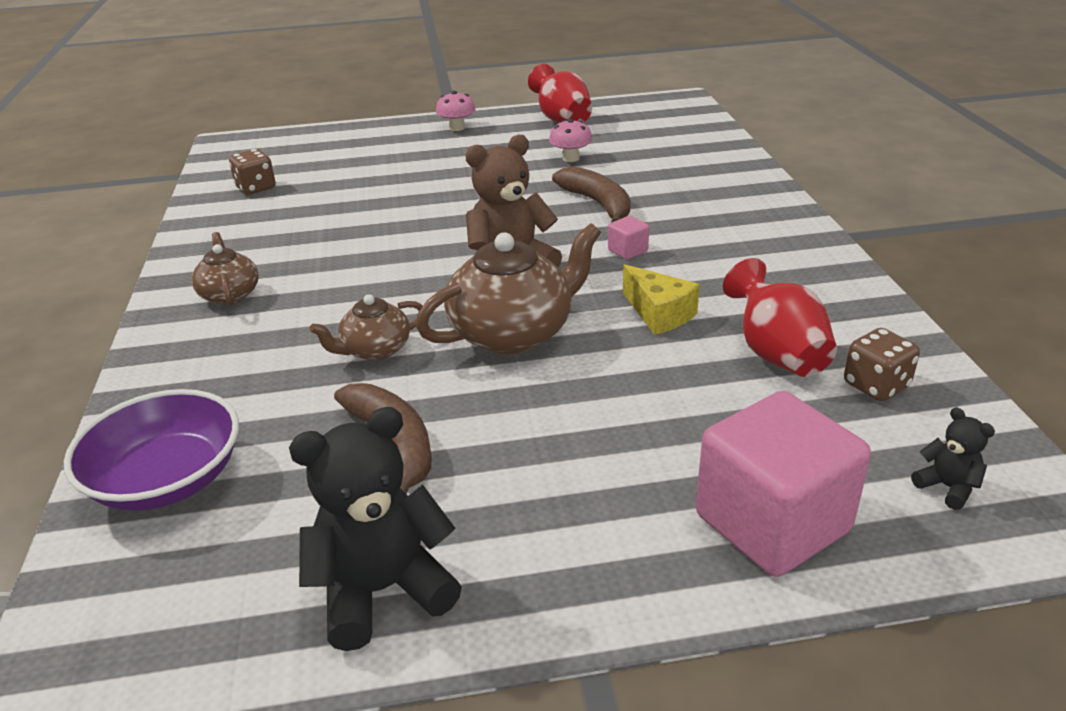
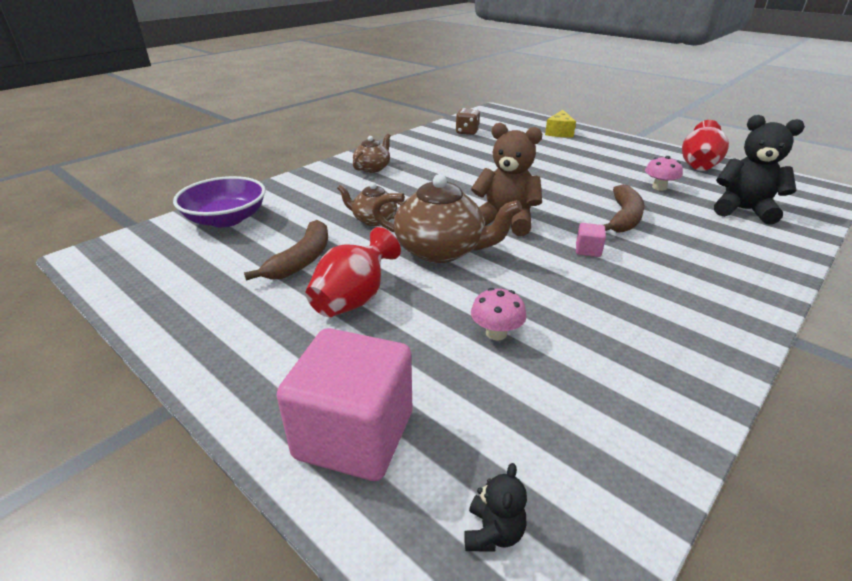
camera: 50 degrees right, 0 degrees up
(382, 590) = (188, 307): black teddy bear -> black teddy bear (743, 210)
(457, 128) = (620, 145): pink mushroom -> pink mushroom (496, 333)
(659, 314) = (534, 291): yellow cheese -> yellow cheese (559, 132)
(776, 354) = (558, 362): red vase -> red vase (354, 300)
(876, 385) = (587, 434): brown dice -> none

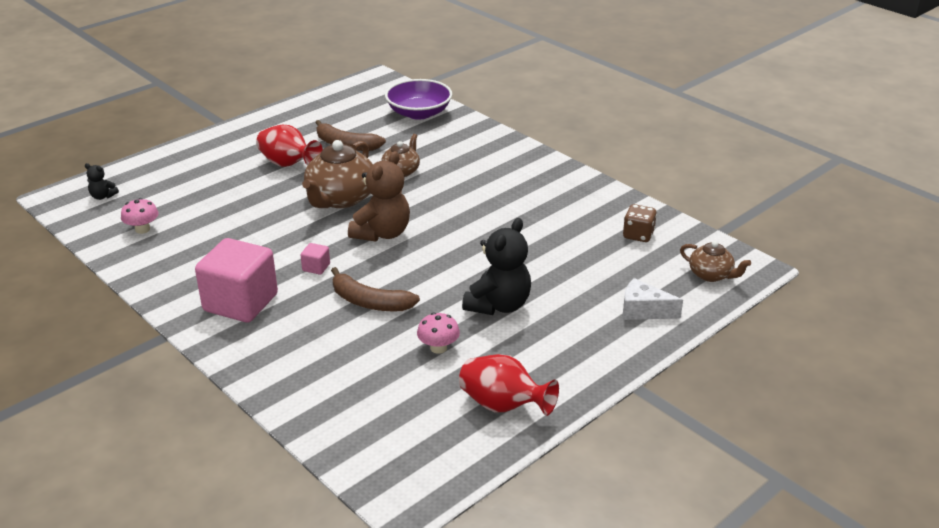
camera: 95 degrees right, 0 degrees up
(354, 435) = (175, 166): pink cube -> pink cube (240, 303)
(372, 168) = (518, 171): brown teapot -> brown teapot (711, 275)
(496, 333) = (229, 211): pink mushroom -> pink mushroom (142, 229)
(559, 132) = (643, 311): yellow cheese -> white cheese
(743, 210) = (365, 393): black teddy bear -> black teddy bear (498, 305)

